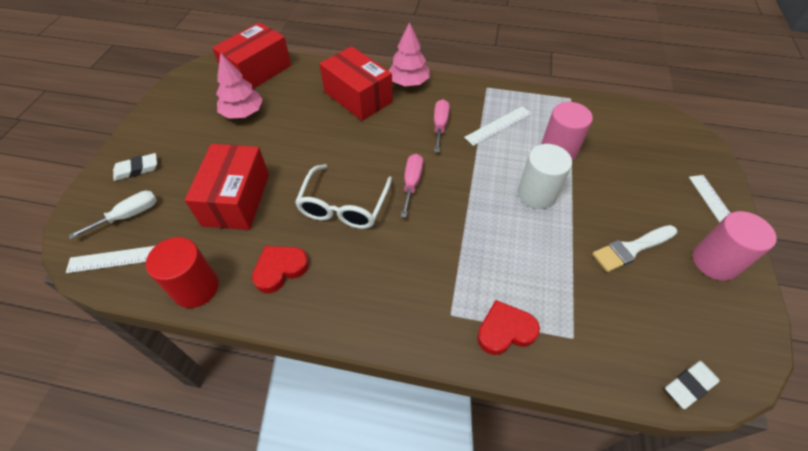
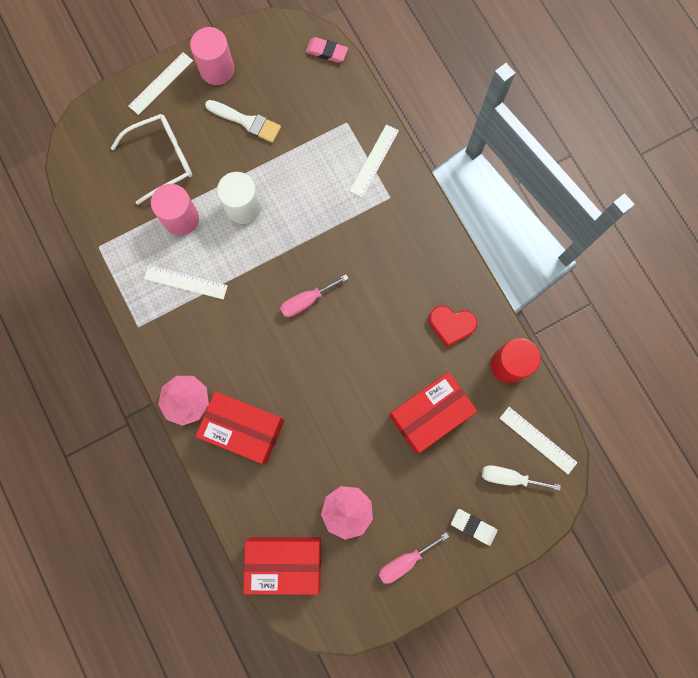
camera: 130 degrees left, 25 degrees up
(344, 206) = (368, 331): white glasses -> white glasses (162, 159)
(358, 97) = (244, 429): red box -> red box turned 75 degrees counterclockwise
(440, 126) = (224, 328): pink screwdriver -> pink screwdriver (405, 561)
(505, 330) = (374, 160): red heart -> white ruler
(689, 385) = (326, 52): white eraser -> pink eraser

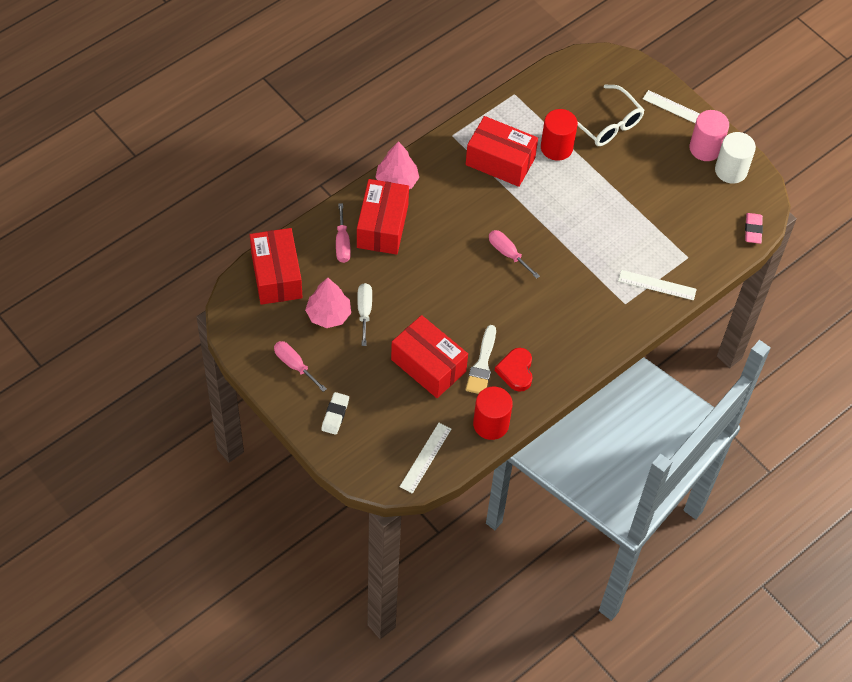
camera: 75 degrees right, 20 degrees down
(181, 218) = (556, 147): pink cylinder -> red cylinder
(185, 282) = (500, 161): white ruler -> red box
(243, 207) = (581, 191): white cylinder -> white cylinder (731, 170)
(246, 122) = (662, 179): white brush -> white brush (482, 364)
(257, 478) = (342, 243): none -> pink screwdriver
(509, 477) = (385, 438): white screwdriver -> white screwdriver (364, 311)

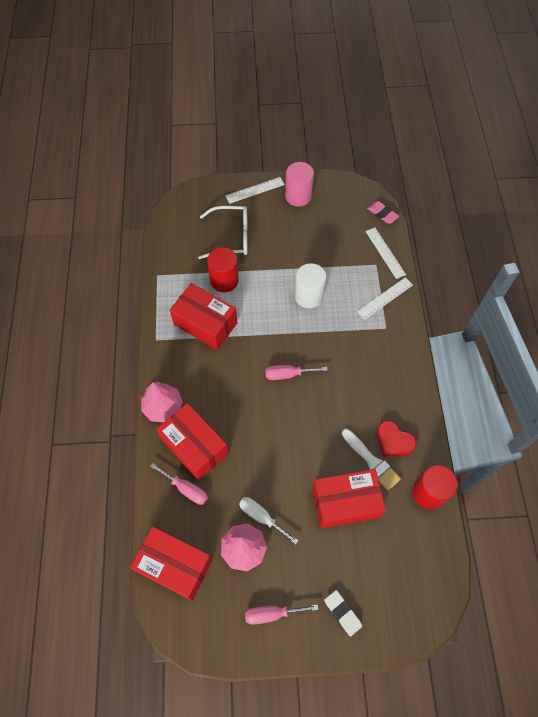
camera: 50 degrees left, 5 degrees up
(425, 457) = (429, 566): white ruler -> white ruler (385, 252)
(500, 161) = (205, 324): red box -> red box turned 60 degrees clockwise
(731, 170) = (327, 194): white cylinder -> white cylinder (308, 296)

